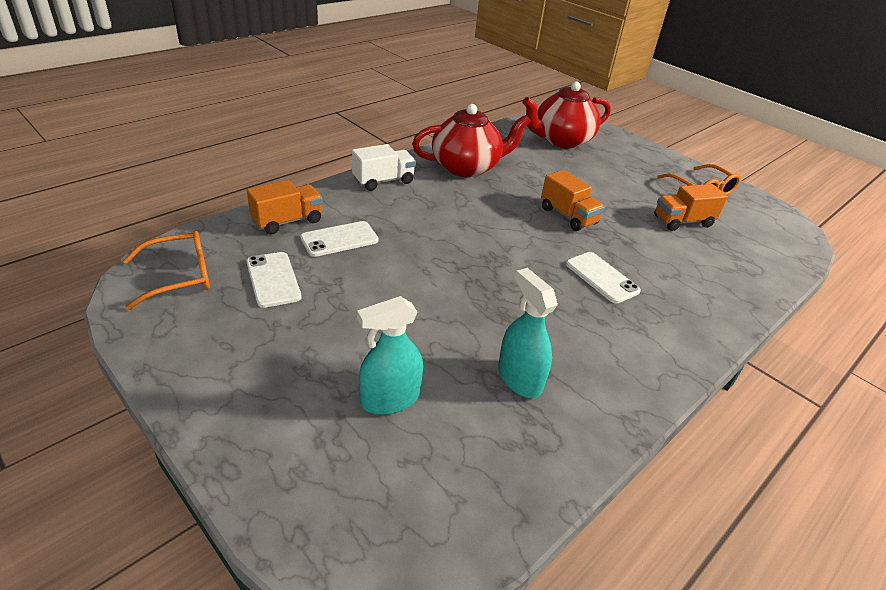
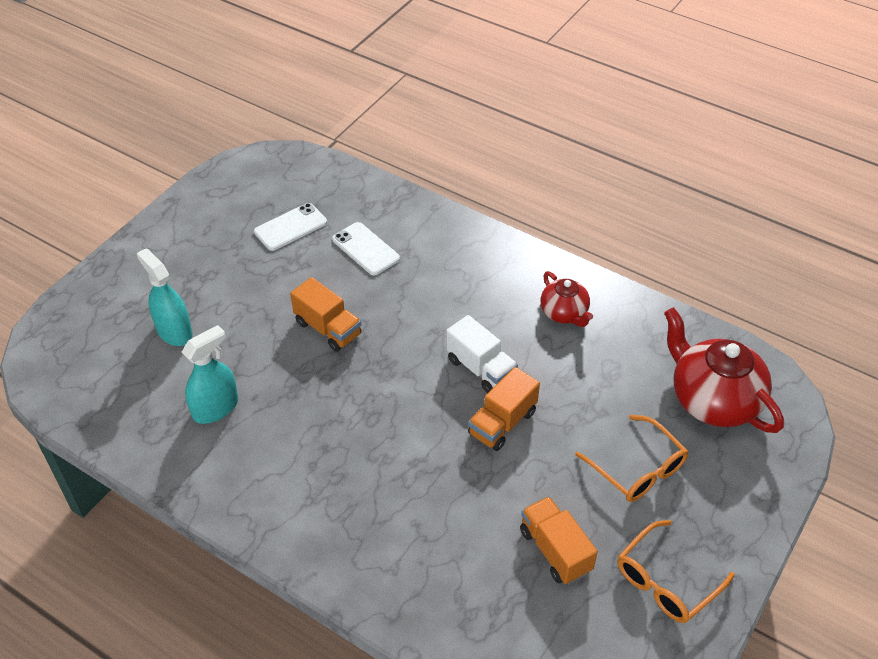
camera: 80 degrees right, 10 degrees up
(178, 277) = (274, 177): orange glasses -> orange glasses (637, 468)
(287, 221) = (378, 208): orange truck -> orange truck (328, 328)
(383, 181) = (489, 251): white truck -> white truck (481, 368)
(467, 167) = (564, 313): red teapot -> red teapot, size x0.56
(602, 277) = (388, 462): white phone -> none

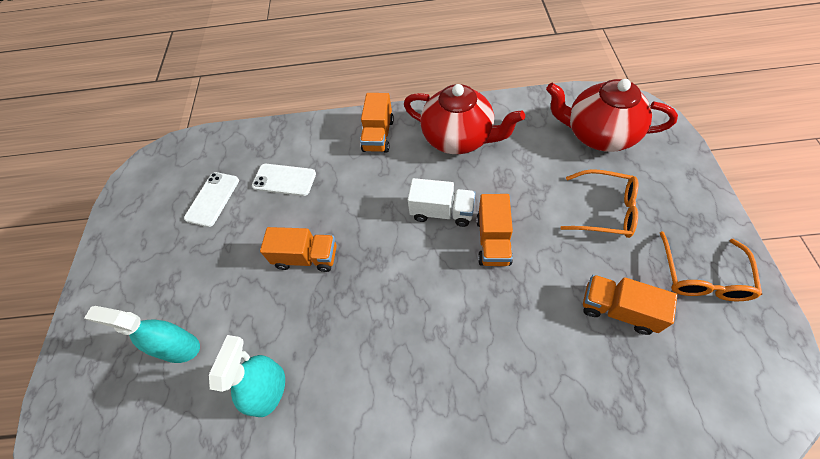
camera: 30 degrees left, 10 degrees up
(489, 261) = (378, 135): none -> orange truck
(564, 313) = (458, 138): red teapot -> red teapot, size x1.79

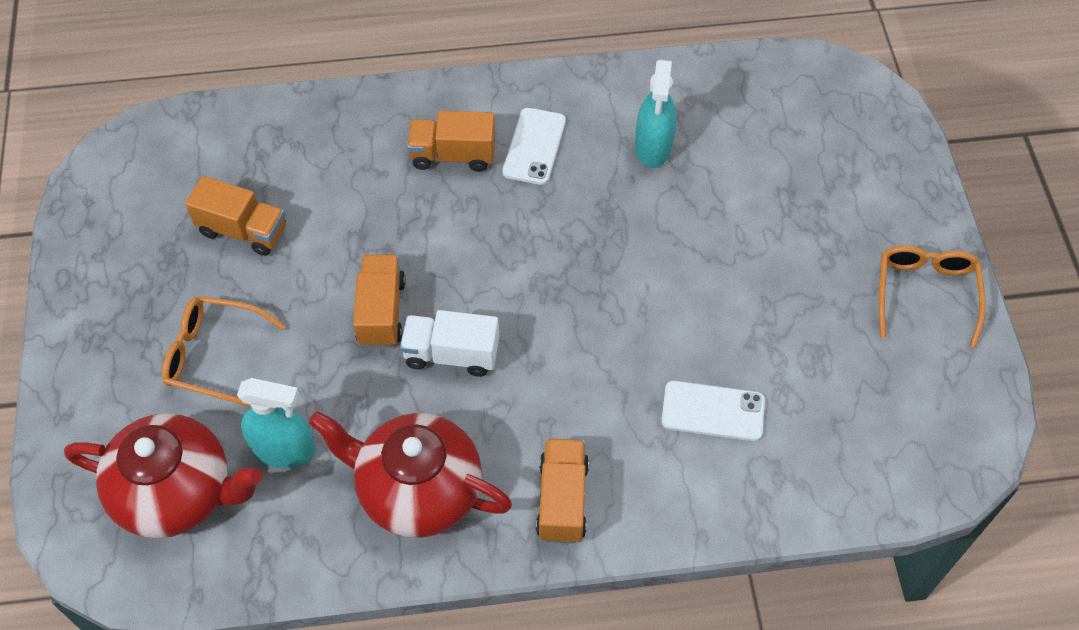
camera: 170 degrees right, 0 degrees up
(179, 347) = (779, 183): turquoise spray bottle -> turquoise spray bottle (284, 449)
(212, 199) = (823, 377): white phone -> white phone (534, 146)
(306, 257) = (644, 288): orange truck -> orange truck (453, 155)
(702, 275) = (126, 269): orange glasses -> orange glasses (925, 294)

